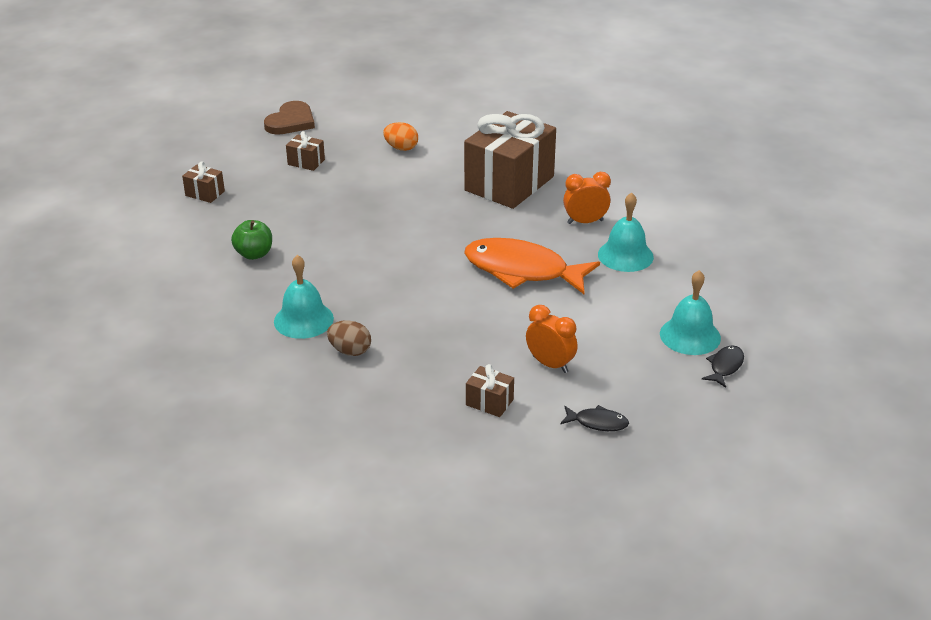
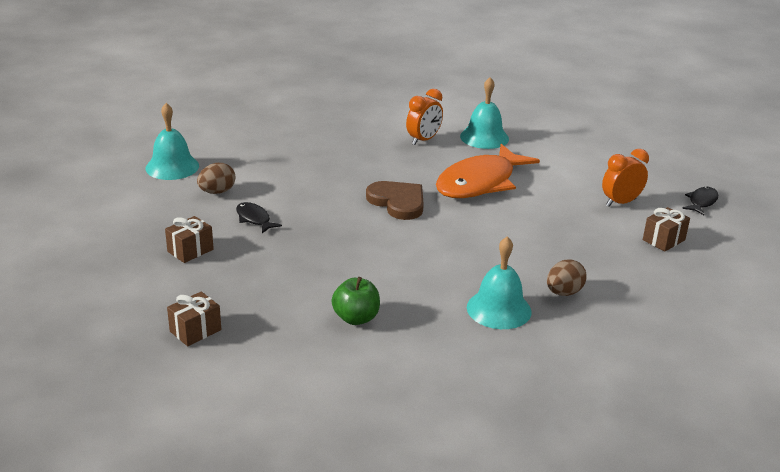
camera: 70 degrees left, 5 degrees down
(291, 121) = (87, 243): brown heart -> brown heart (398, 202)
(401, 148) = (217, 192): orange egg -> brown egg
(509, 183) = (334, 156): brown gift -> none
(585, 222) = (423, 140): orange clock -> orange clock turned 150 degrees counterclockwise
(690, 335) = (604, 142): turquoise bell -> turquoise bell (172, 167)
(725, 366) = (647, 140): black fish -> black fish (254, 219)

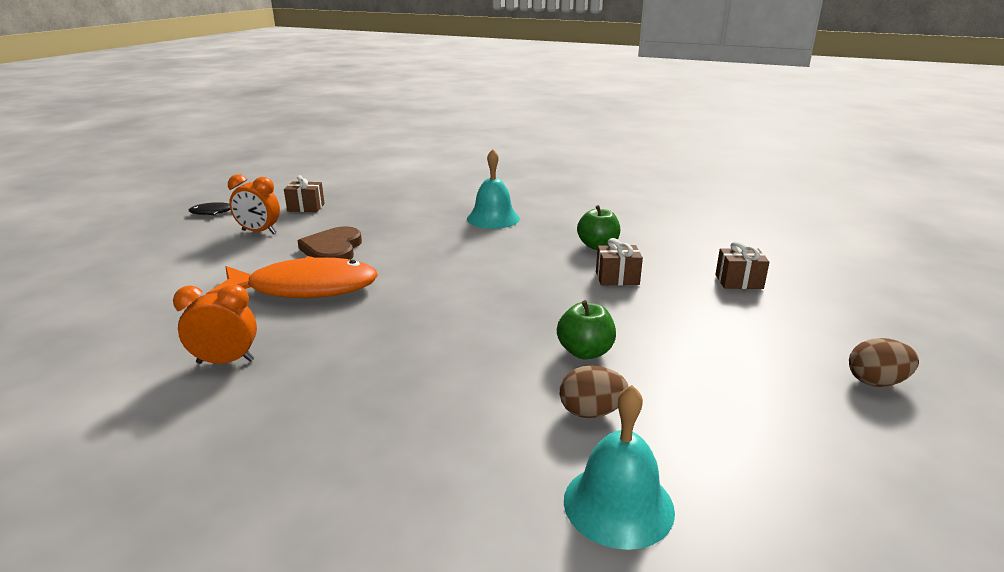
camera: 135 degrees left, 5 degrees down
(190, 250) = (694, 347): brown gift -> brown gift (617, 278)
(254, 219) = (585, 352): black fish -> green apple
(398, 202) = (413, 305): brown heart -> brown heart (333, 249)
(484, 137) = (167, 331): turquoise bell -> none
(563, 292) = (436, 211): brown egg -> brown egg (876, 382)

